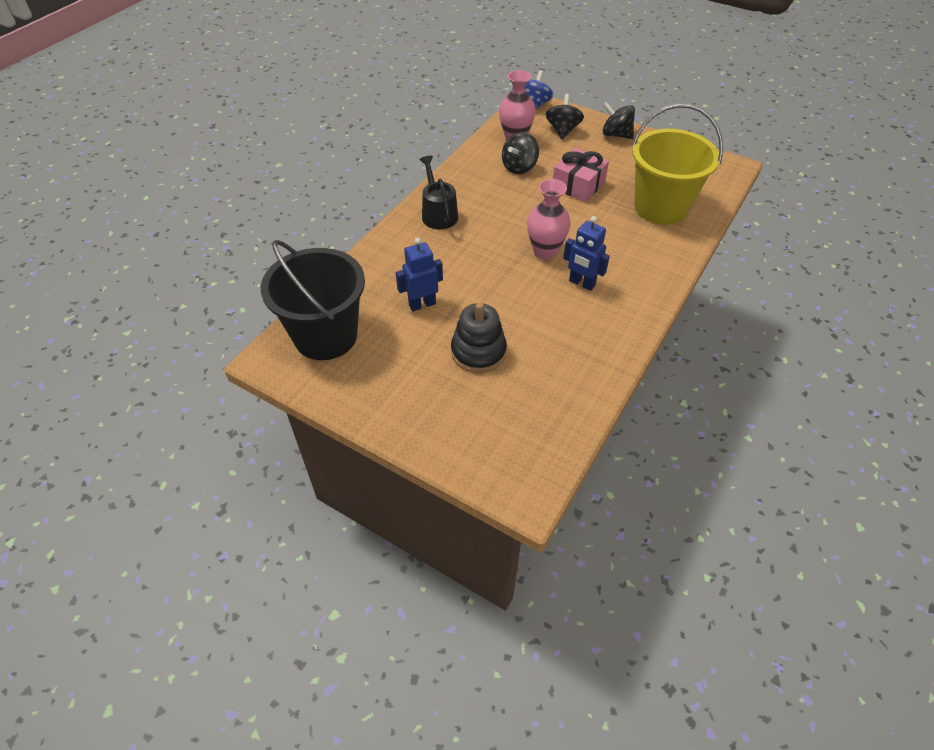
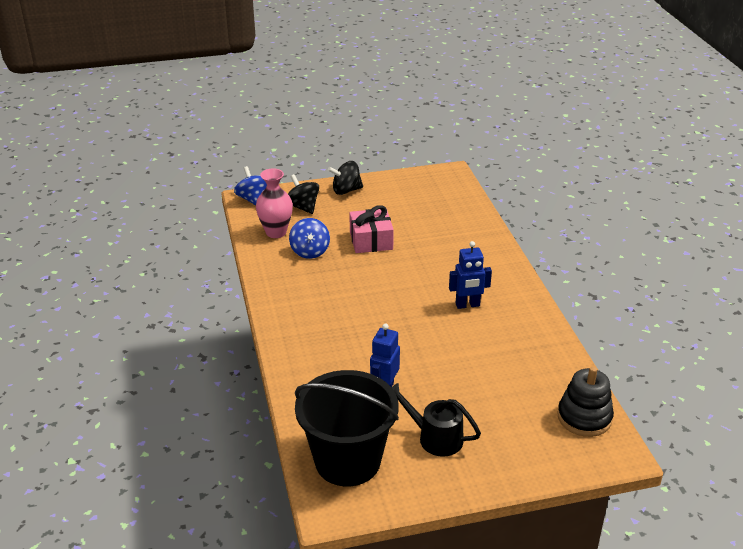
camera: 45 degrees left, 15 degrees down
(438, 214) = (299, 320): black watering can -> black watering can (435, 437)
(478, 352) = (468, 393): black stacking toy -> black stacking toy (584, 417)
(519, 167) = (310, 251): black spinning top -> blue spinning top
(545, 251) = (414, 299): pink vase -> none
(661, 207) = (446, 225): yellow bucket -> none

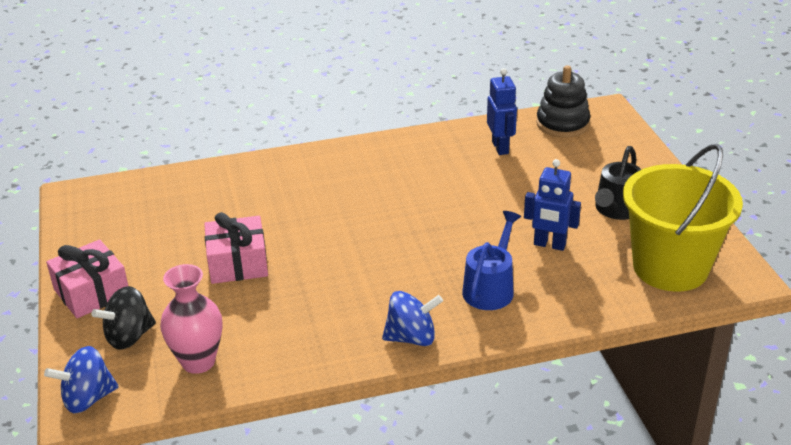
camera: 90 degrees left, 0 degrees up
(310, 251) = (257, 321): blue spinning top -> blue spinning top (411, 338)
(331, 354) = (490, 288): none -> blue watering can
(346, 190) = (92, 292): black spinning top -> pink gift
(347, 461) = (670, 267): black bucket -> yellow bucket
(467, 305) = (387, 186): blue robot -> blue robot (500, 147)

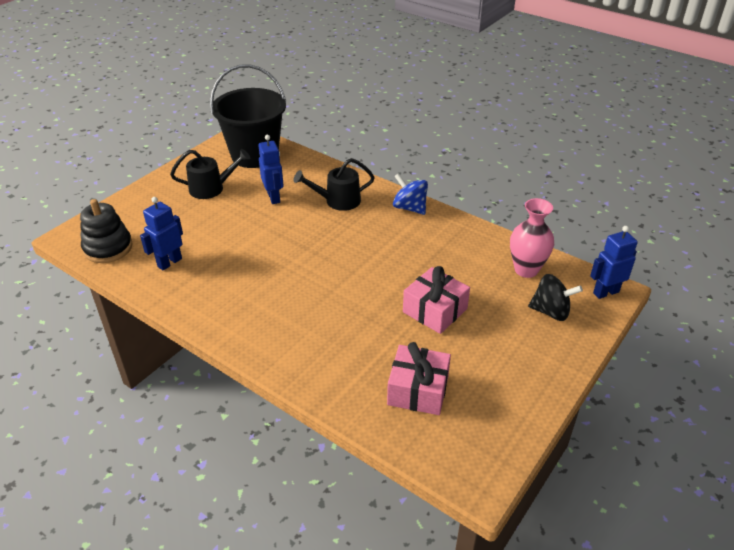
camera: 130 degrees left, 5 degrees up
(88, 399) = (605, 292): blue spinning top -> blue robot
(92, 292) = (547, 362): pink gift -> pink gift (418, 390)
(490, 288) = (338, 201): blue watering can -> black watering can
(670, 267) = (254, 155): yellow bucket -> black bucket

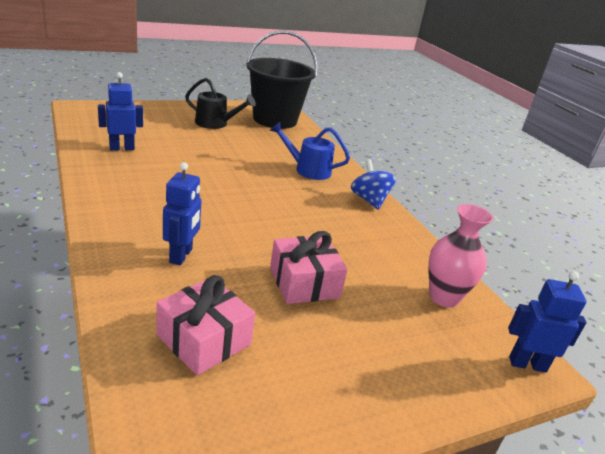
camera: 25 degrees right, 10 degrees down
(108, 248) = (93, 123): black stacking toy -> none
(274, 197) = (256, 147): blue robot -> blue robot (181, 256)
(338, 201) = (308, 170): black watering can -> blue watering can
(550, 311) = (436, 348): black spinning top -> none

